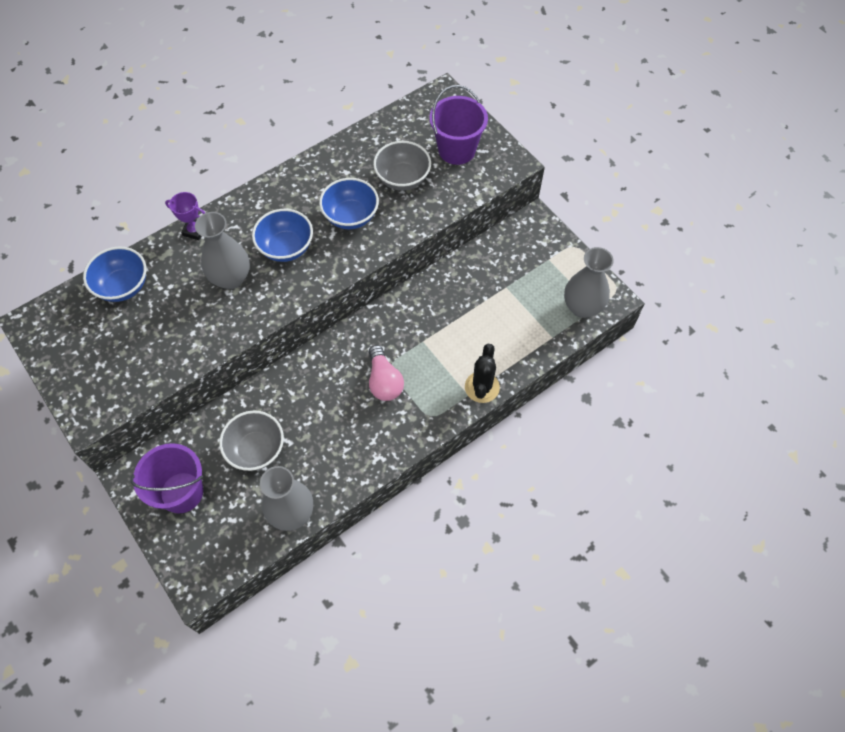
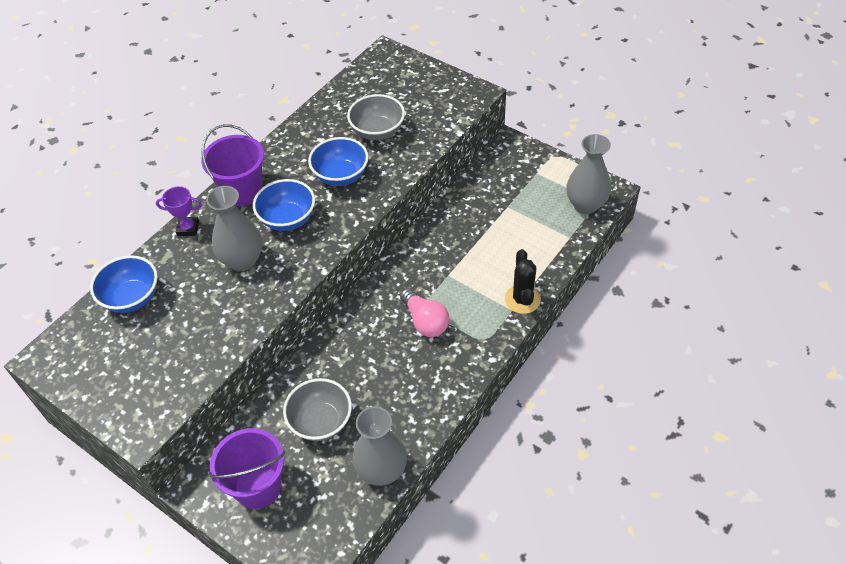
camera: 15 degrees left, 10 degrees down
(456, 150) = (419, 95): purple bucket -> purple bucket (242, 191)

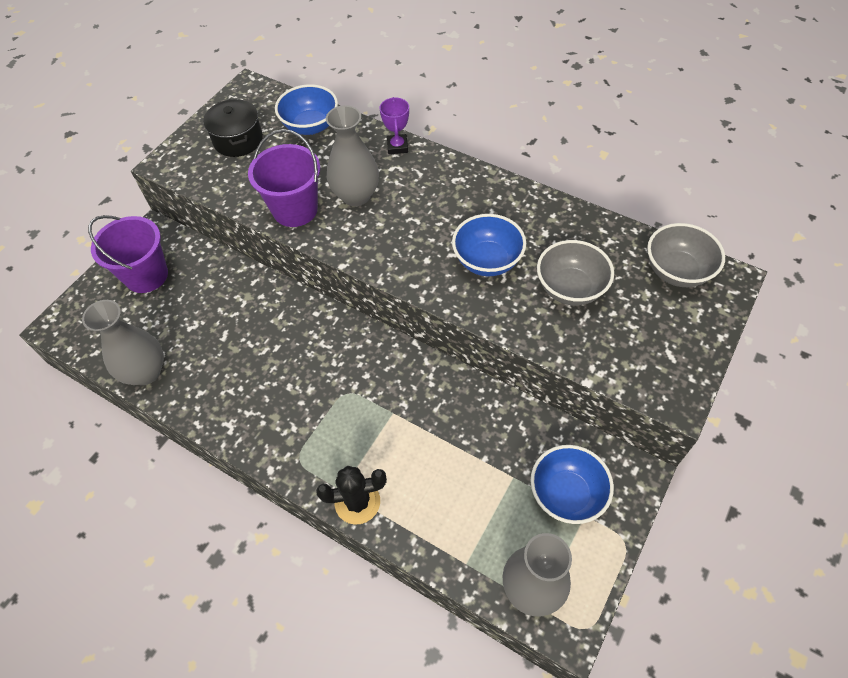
camera: 85 degrees right, 5 degrees up
(128, 363) = (238, 140): none -> black pot
(242, 191) = (453, 178): purple bucket -> purple bucket (295, 209)
(288, 219) = (415, 223): blue bowl -> blue bowl (566, 494)
(321, 421) = (207, 313): grey bowl -> grey bowl (677, 271)
(425, 321) = (325, 394): pink light bulb -> none

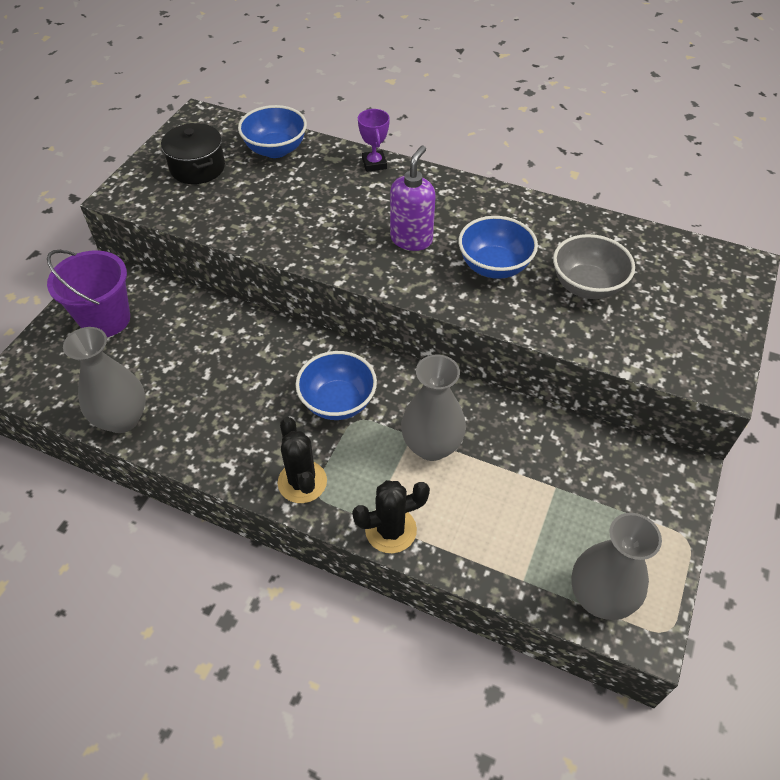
camera: 10 degrees left, 5 degrees down
(288, 447) = (302, 482): none -> black cactus
(295, 209) = (275, 231): purple bucket -> none
(356, 196) = (339, 213): grey vase -> grey vase (431, 446)
(416, 227) = (411, 239): none -> purple soap dispenser
(566, 494) = (616, 498): blue bowl -> blue bowl (338, 402)
(677, 271) = (691, 261): grey bowl -> none

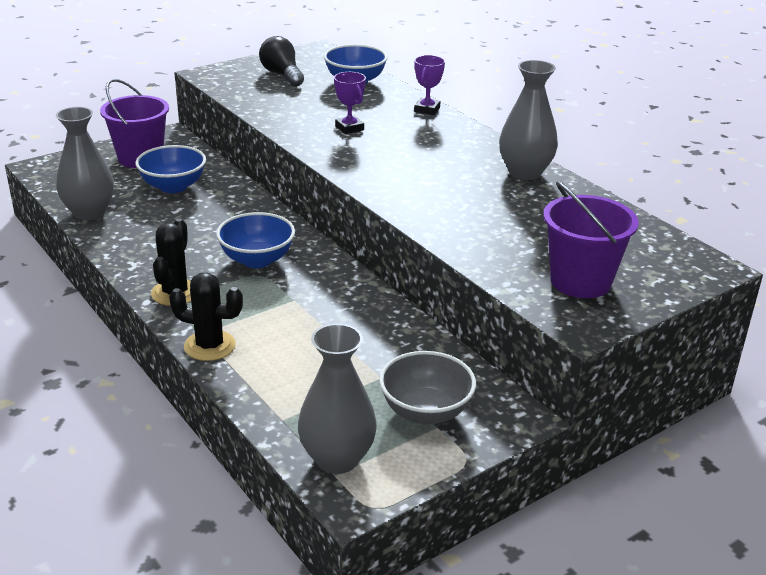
camera: 30 degrees right, 20 degrees down
(197, 167) = (282, 75): black pot -> black light bulb
(329, 218) = (349, 128): none -> purple trophy
(411, 239) = (403, 158): purple soap dispenser -> none
(431, 446) = (302, 312): grey vase -> grey vase (525, 172)
(494, 266) = (455, 193): blue bowl -> blue bowl (173, 186)
(586, 286) = (527, 230): grey bowl -> grey bowl (425, 411)
(675, 329) = (580, 281): none -> purple bucket

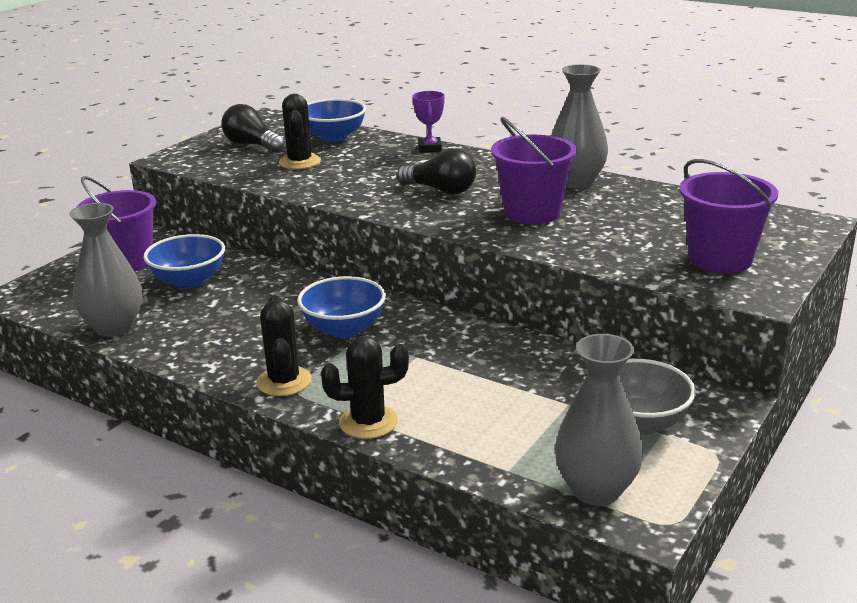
camera: 20 degrees left, 5 degrees down
(306, 100) = (300, 162): none -> black cactus
(349, 128) = (370, 178): purple trophy -> none
(398, 153) = (441, 190): none -> black light bulb
(455, 194) = (532, 213): none -> purple bucket

